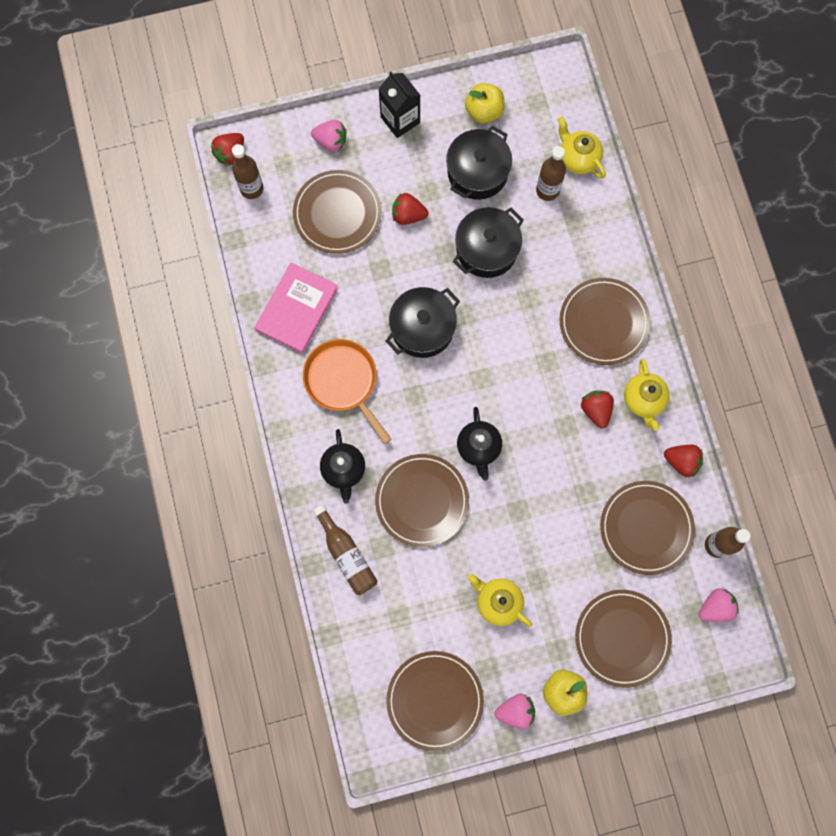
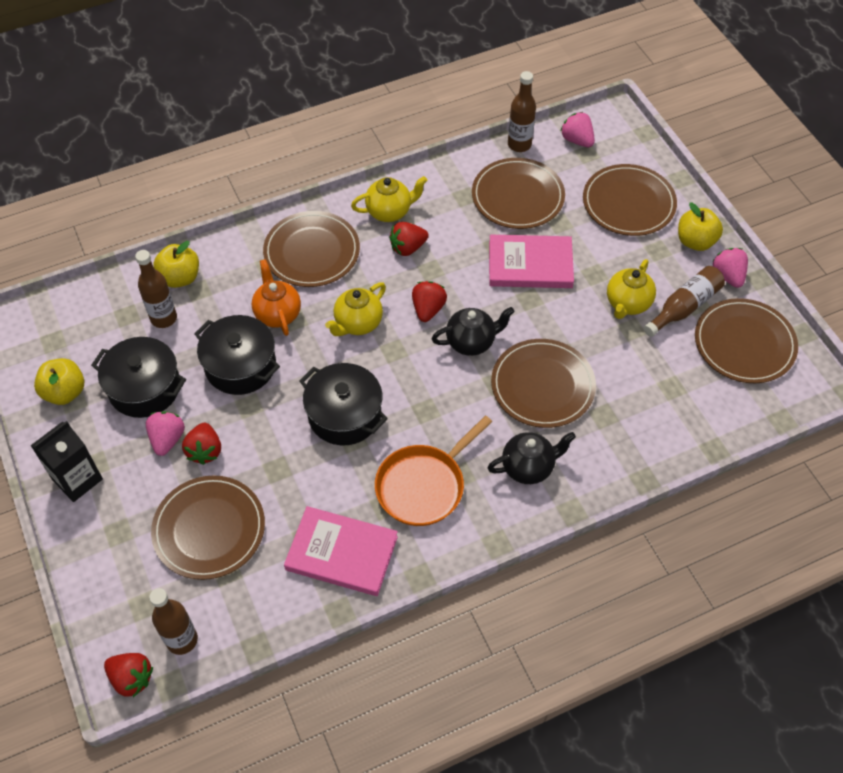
camera: 100 degrees left, 20 degrees down
(331, 141) = (109, 554): pink strawberry -> pink strawberry (167, 439)
(347, 555) = (622, 448): brown bottle -> brown bottle (684, 307)
(537, 285) = (277, 314): none -> orange teapot
(558, 520) = (530, 265): none -> pink book
(578, 159) = (123, 295): yellow teapot -> yellow teapot (358, 323)
(590, 206) = (180, 278): none -> yellow apple
(681, 461) = (445, 177): red strawberry -> red strawberry (428, 309)

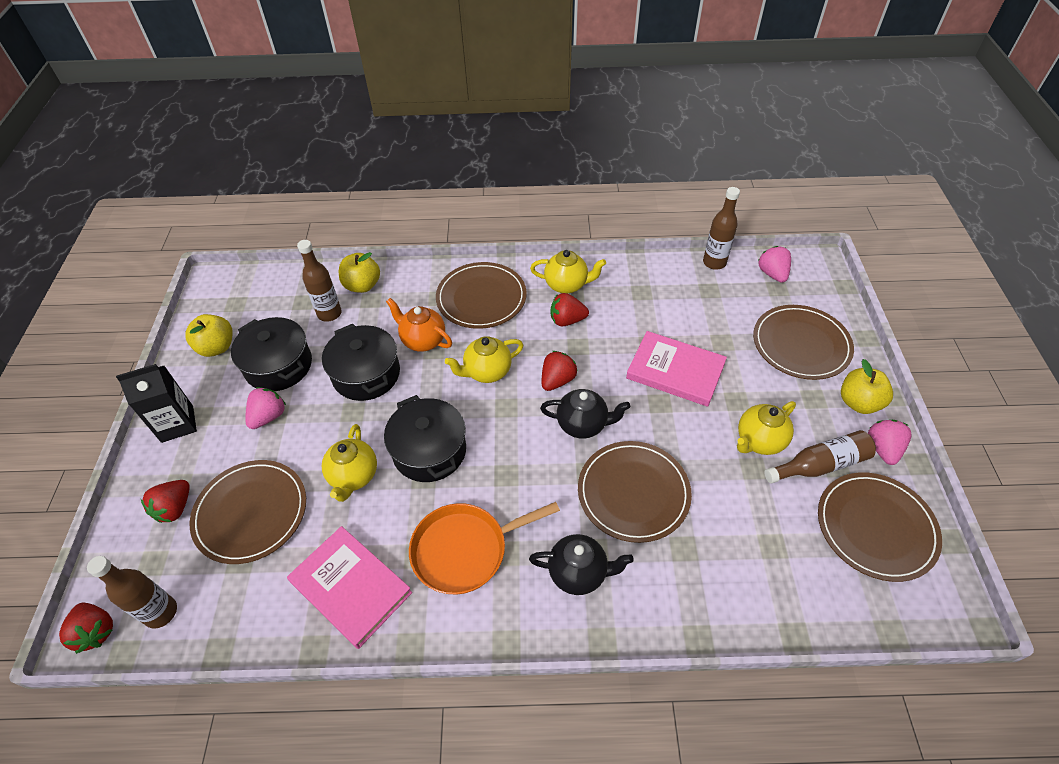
camera: 25 degrees right, 5 degrees down
(205, 451) = (292, 438): red strawberry -> red strawberry (175, 508)
(277, 314) = (423, 340): orange teapot -> orange teapot turned 60 degrees counterclockwise
(287, 462) = (354, 476): none -> yellow teapot
(517, 196) = (692, 306): brown plate -> none

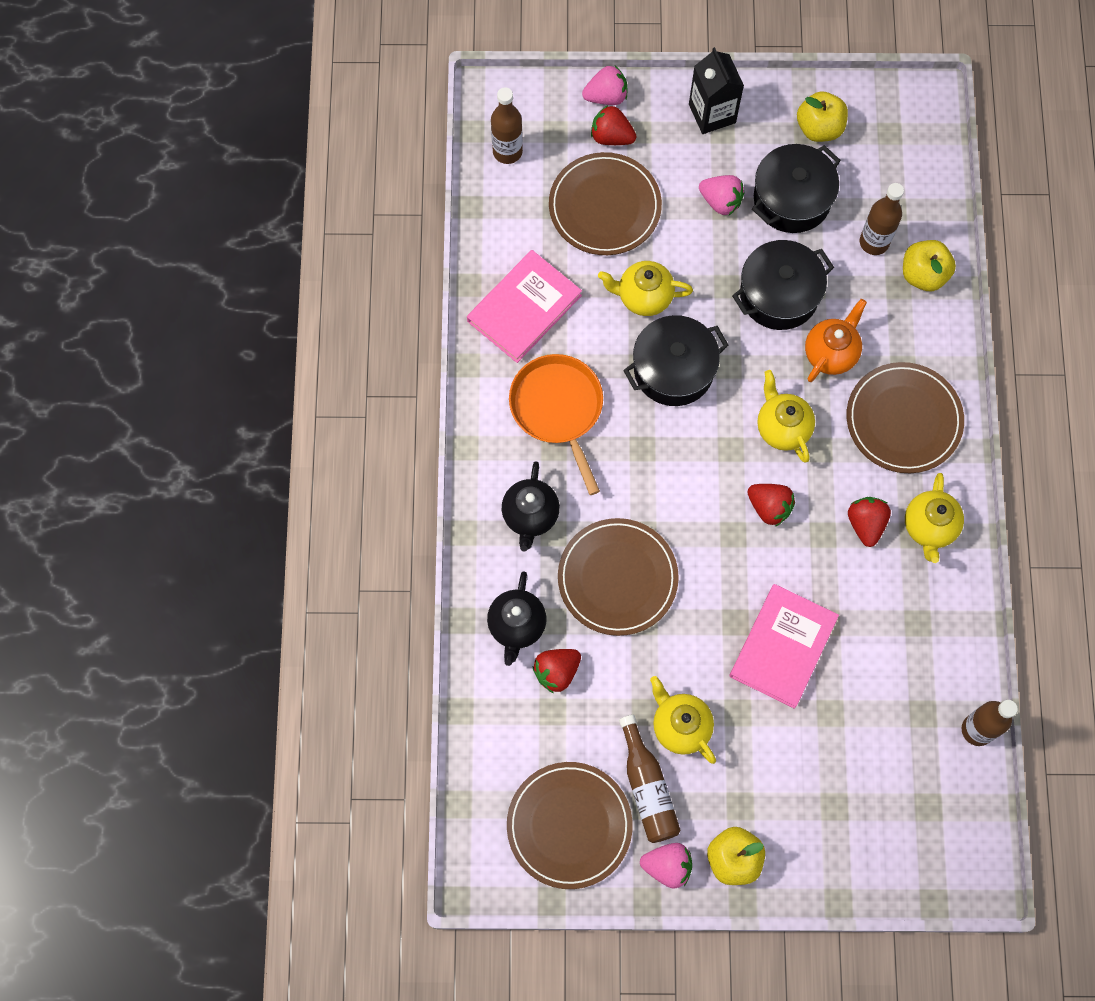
camera: 90 degrees right, 20 degrees up
(96, 631) = (492, 104): red strawberry -> red strawberry (557, 672)
(583, 424) = (705, 532): black teapot -> black teapot (517, 626)
(772, 274) = (956, 806): pink strawberry -> pink strawberry (606, 96)
(801, 344) = (826, 813): brown plate -> none

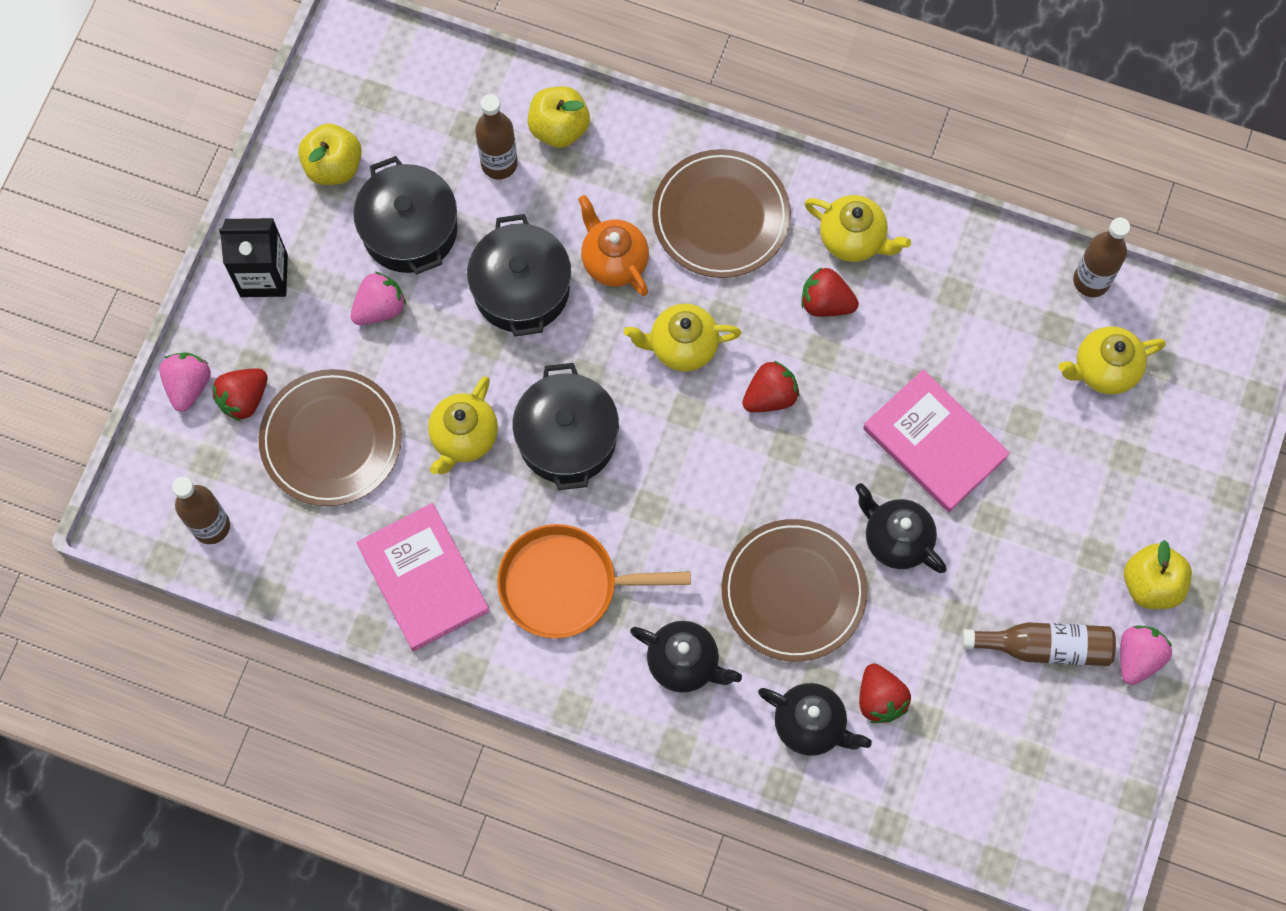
camera: 70 degrees left, 0 degrees up
(569, 825) = (1060, 748): brown plate -> none
(680, 726) = (987, 586): yellow teapot -> yellow teapot (1104, 370)
(690, 642) = (896, 539): none -> black teapot

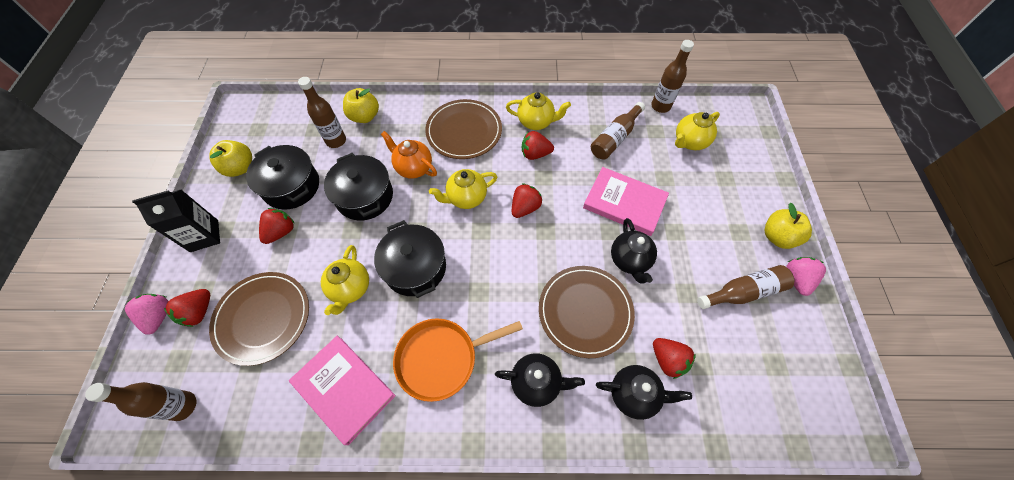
camera: 20 degrees left, 10 degrees down
(379, 308) = (281, 232): pink strawberry -> red strawberry
(896, 539) = (629, 260): black teapot -> black teapot turned 120 degrees counterclockwise
(977, 318) = (615, 138): none -> brown bottle

